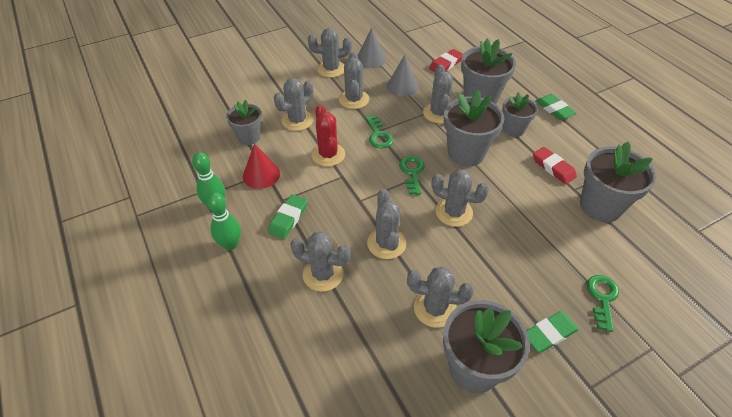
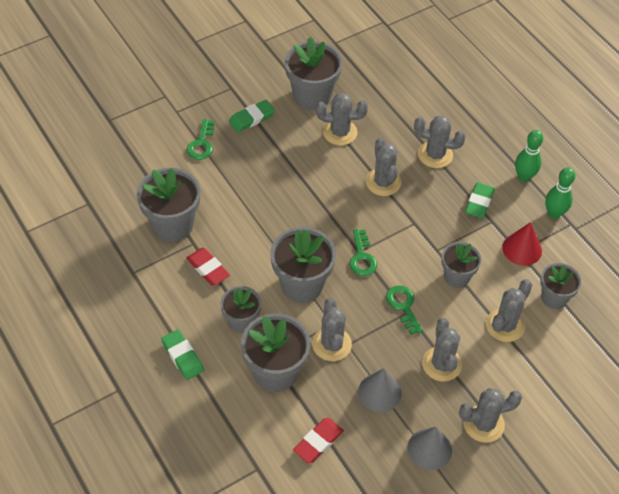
camera: 175 degrees right, 5 degrees up
(328, 155) = (456, 277): red cactus -> grey flower pot
(454, 212) = (320, 214): grey cactus -> none

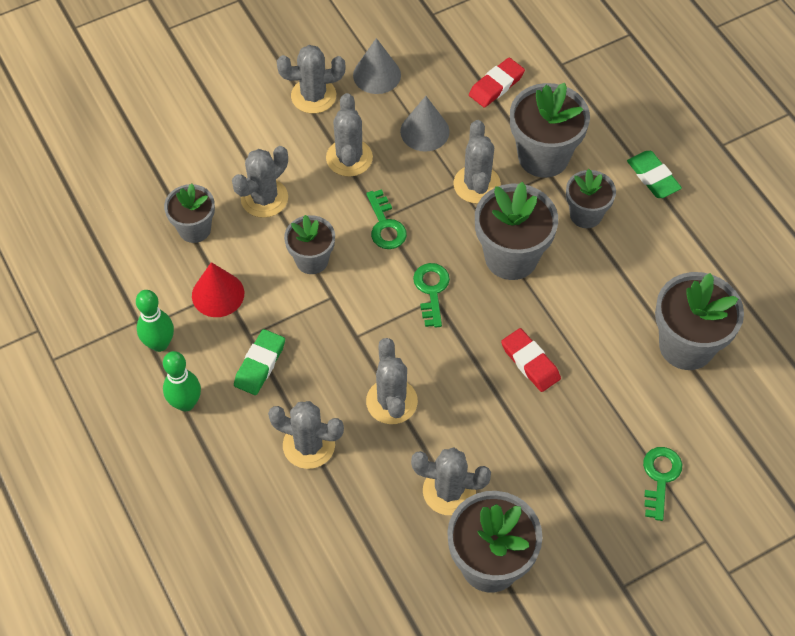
camera: 175 degrees left, 5 degrees up
(208, 269) = (633, 282): red eraser -> red eraser (530, 362)
(252, 118) = (586, 522): green eraser -> none

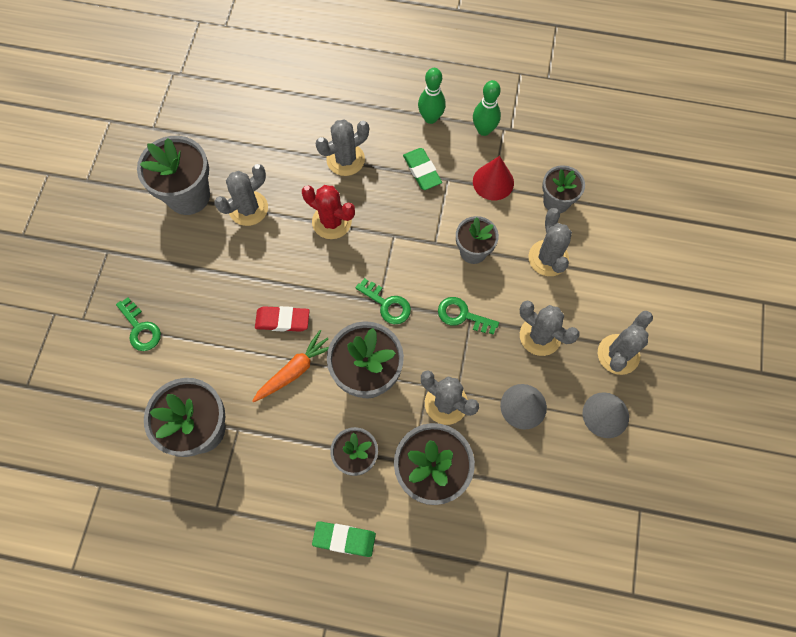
camera: 130 degrees right, 10 degrees up
(391, 401) = (332, 221): grey cactus -> red cactus
(496, 85) = (526, 497): red eraser -> none
(564, 315) = (295, 370): none -> orange carrot

